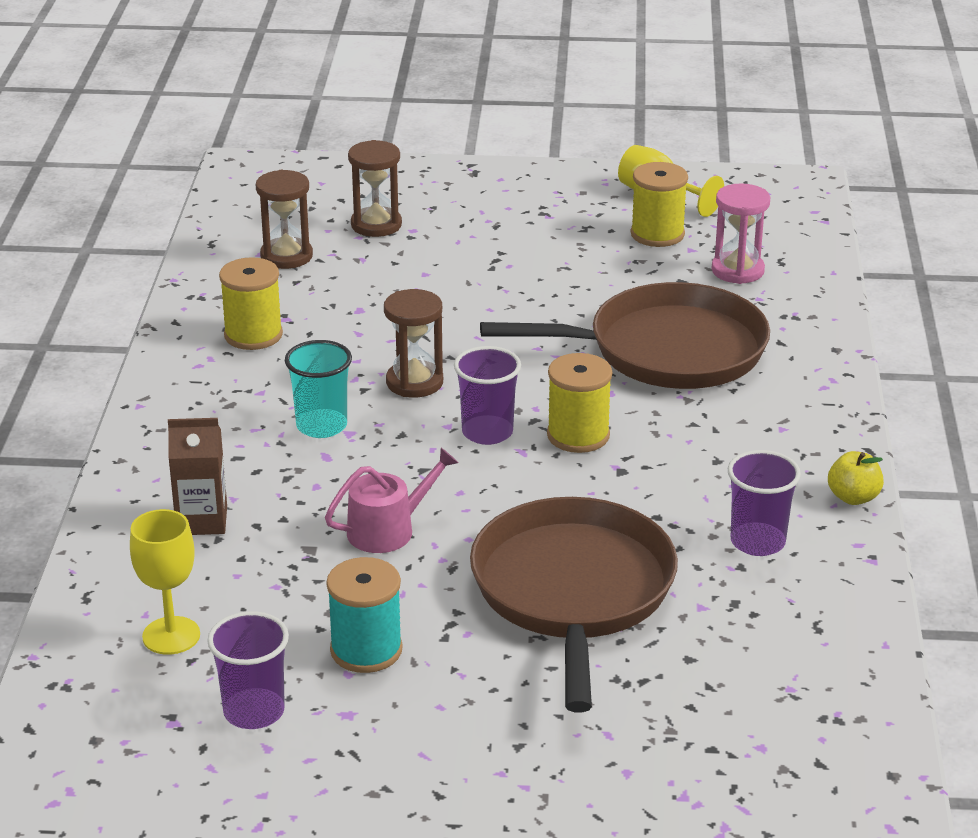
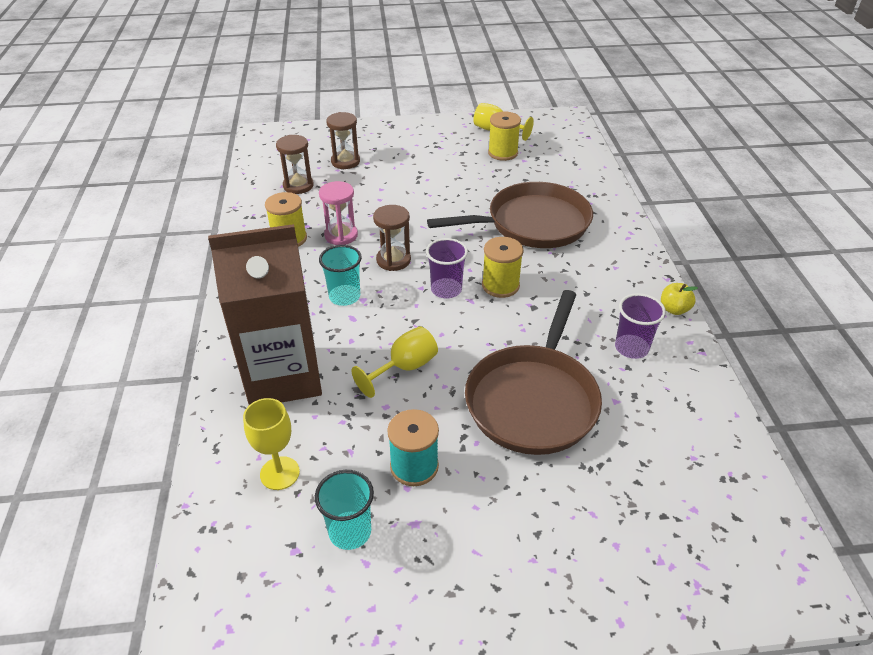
camera: 10 degrees left, 10 degrees up
(202, 520) = (283, 376): brown carton -> brown carton, size x2.25
(254, 712) = (350, 532): purple cup -> turquoise cup
(388, 530) = (404, 368): pink watering can -> yellow goblet
(573, 591) = (533, 400): brown pan -> brown pan turned 150 degrees counterclockwise
(737, 270) = (553, 170): pink hourglass -> pink hourglass (341, 235)

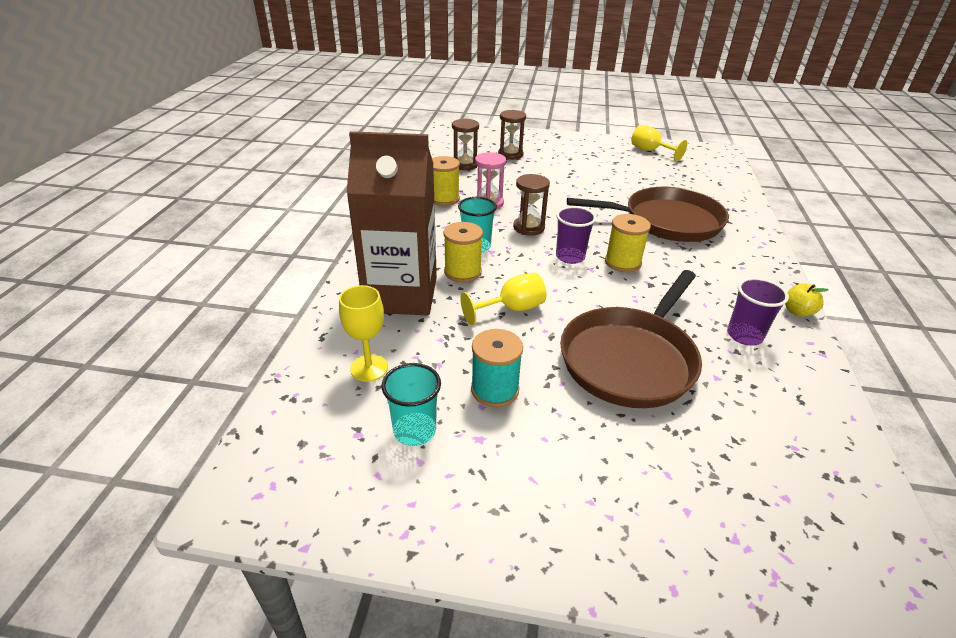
camera: 15 degrees right, 5 degrees down
(503, 153) = (652, 167): yellow spool -> yellow spool (463, 272)

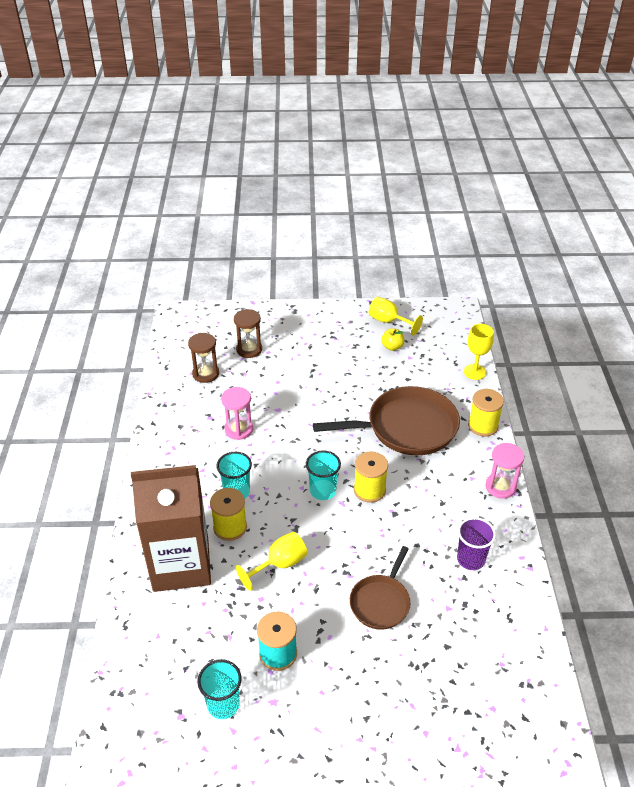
camera: 10 degrees left, 5 degrees up
(369, 368) = (173, 651): yellow goblet -> yellow goblet (474, 372)
(444, 199) = (194, 430): yellow spool -> yellow spool (483, 426)
(528, 228) = (281, 458): brown hourglass -> none
(570, 257) = (323, 491): purple cup -> turquoise cup
(630, 359) = (381, 602): brown pan -> brown pan, size x0.56
(777, 278) = (500, 487): none -> pink hourglass
(798, 312) = (514, 524): yellow apple -> yellow apple (392, 347)

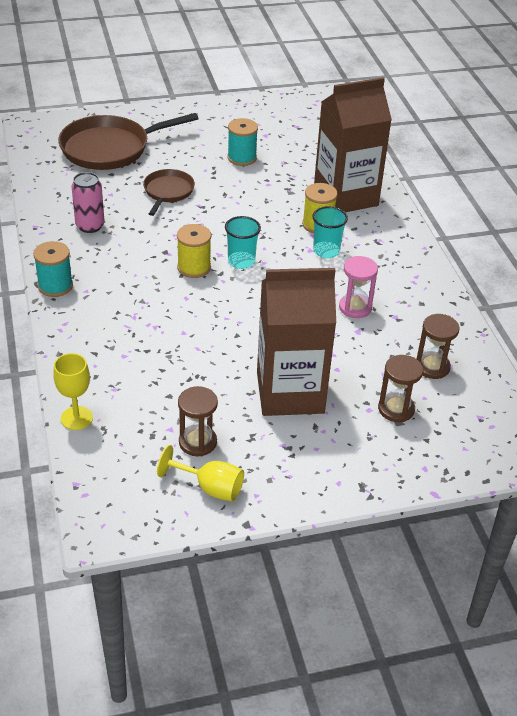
camera: 165 degrees right, 0 degrees up
(223, 704) = (270, 133): turquoise cup -> none
(279, 564) = (261, 205): yellow goblet -> none
(319, 369) = (290, 392): none -> brown carton
(392, 347) = (197, 442): yellow apple -> brown hourglass
(407, 427) = (162, 333): brown pan -> brown pan (109, 148)
(470, 559) = (90, 226): purple cup -> pink can
(483, 426) = (70, 347): yellow spool -> none
(500, 487) = (55, 286): pink hourglass -> turquoise spool

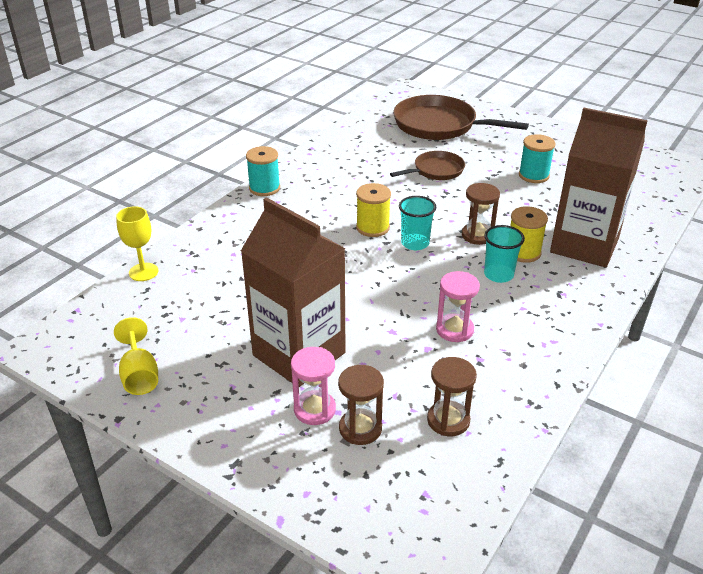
camera: 50 degrees right, 5 degrees down
(90, 226) = (346, 165): pink can -> none
(197, 442) = (183, 340): brown hourglass -> brown hourglass (477, 235)
(354, 419) = (314, 409): none -> pink hourglass

